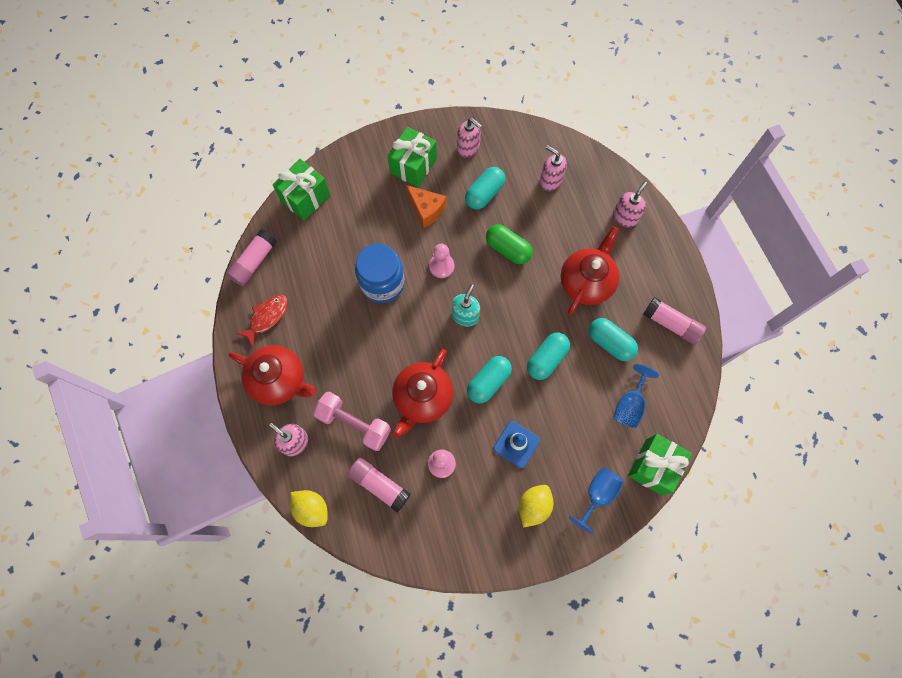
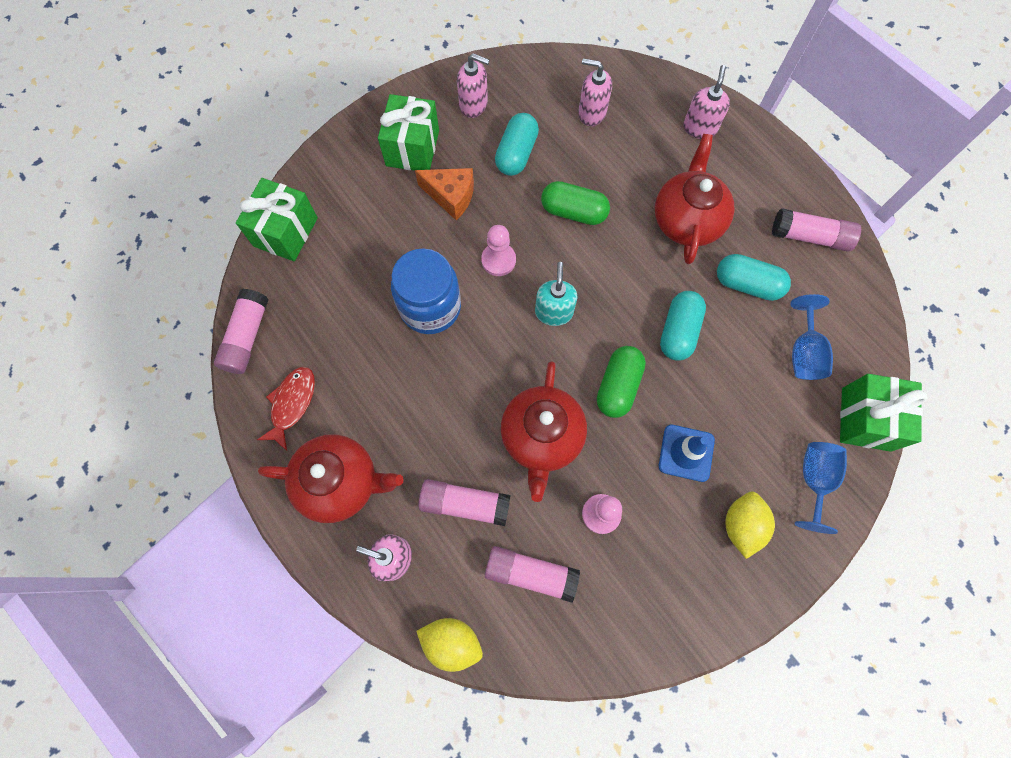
camera: 20 degrees left, 0 degrees up
(354, 424) = (465, 504): pink dumbbell -> pink glue stick
(488, 382) = (618, 386): turquoise capsule -> green capsule

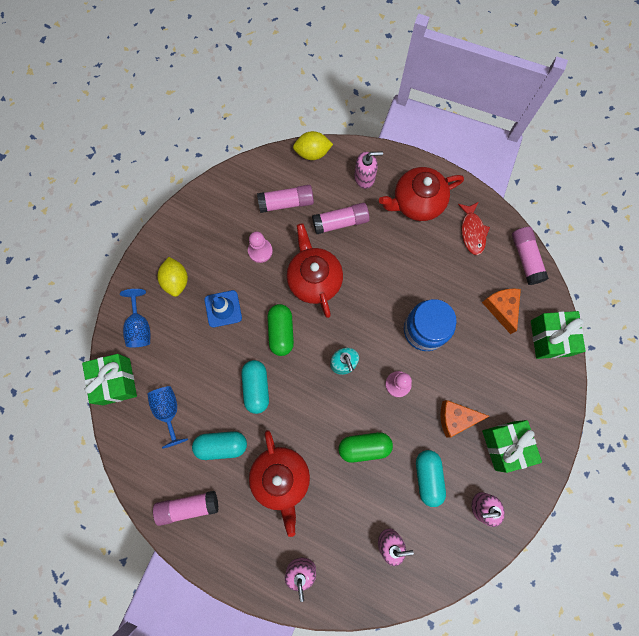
camera: 155 degrees right, 5 degrees up
(320, 290) = (501, 308): none -> orange cheese

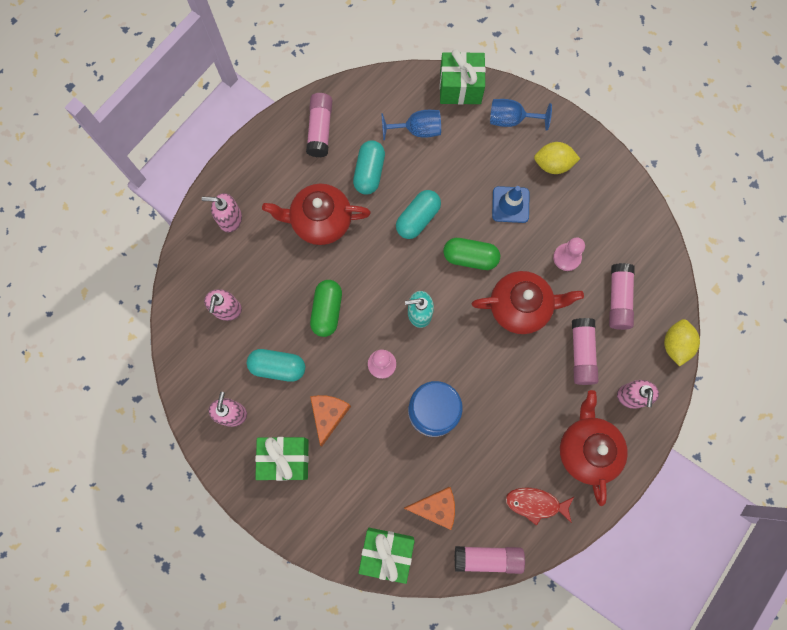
camera: 105 degrees right, 0 degrees up
(256, 387) = (418, 218): turquoise capsule -> turquoise capsule turned 60 degrees counterclockwise

